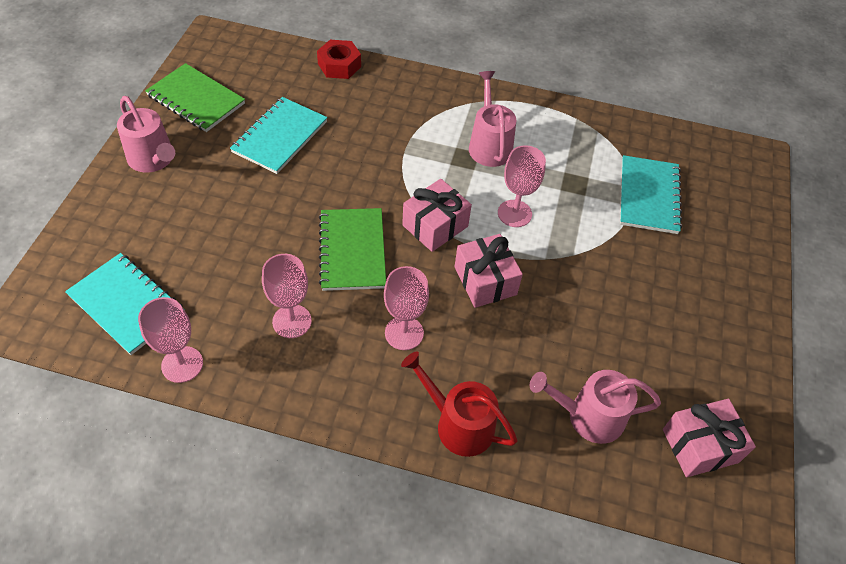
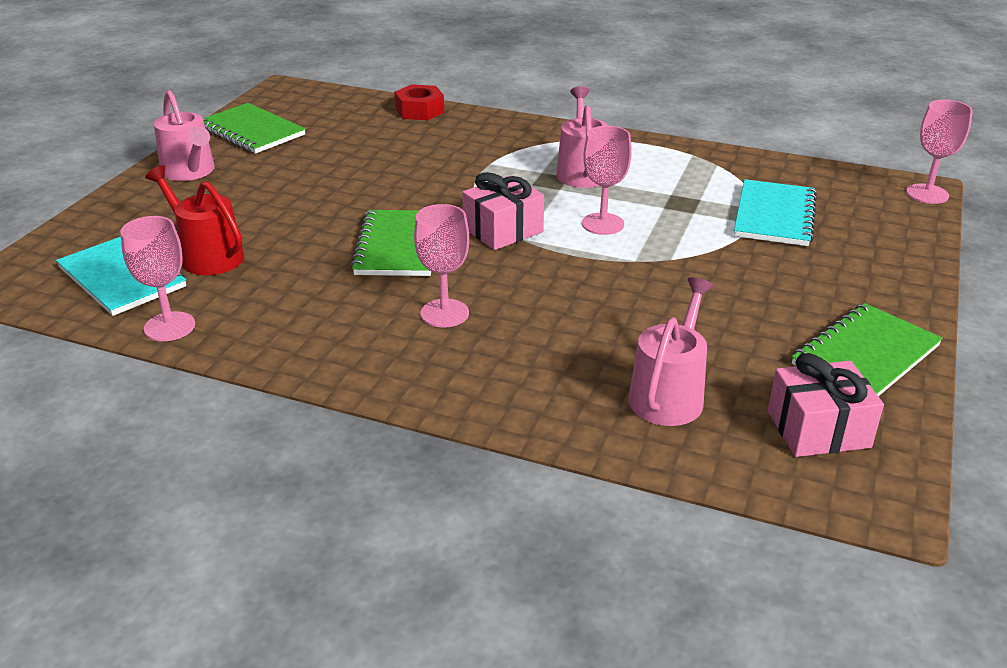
camera: 10 degrees right, 20 degrees down
(280, 137) = (338, 159): turquoise notebook -> none
(292, 321) = (310, 298): pink goblet -> pink goblet (927, 194)
(458, 424) = (496, 393): red watering can -> red watering can (207, 256)
(485, 281) = (555, 275): pink gift -> none
(588, 416) = (669, 395): pink watering can -> pink watering can turned 105 degrees clockwise
(728, 360) = (866, 355): none -> green notebook

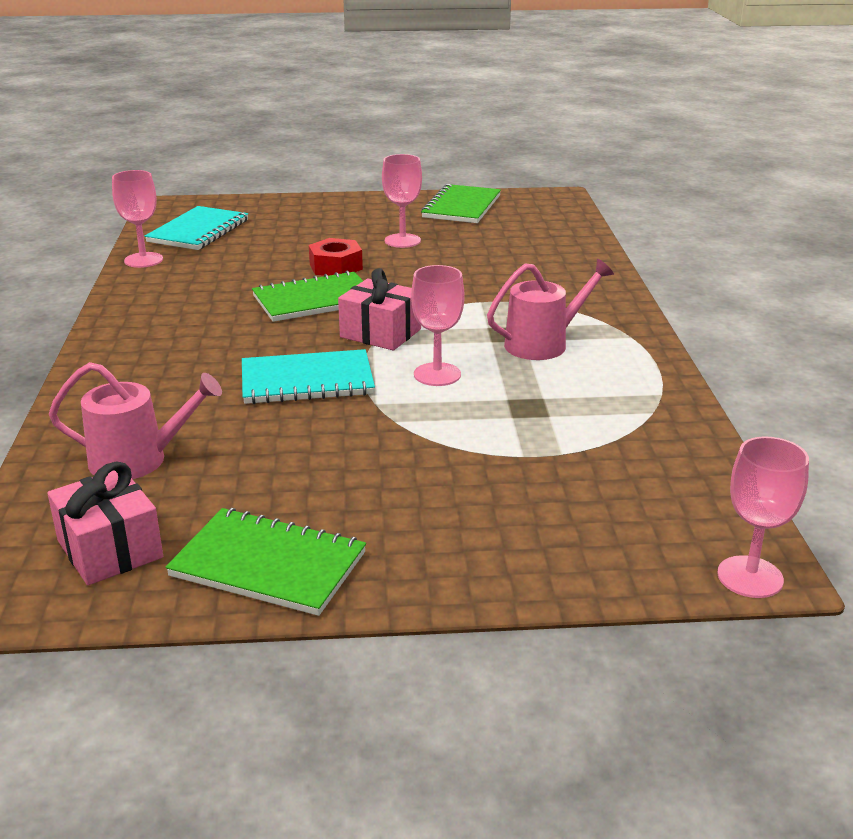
camera: 65 degrees right, 5 degrees down
(190, 172) = (369, 208): pink watering can -> none
(207, 256) = (247, 245): red watering can -> none
(419, 110) = (585, 250): red nut -> red nut (336, 266)
(444, 313) = (218, 340): pink goblet -> pink goblet (402, 241)
(774, 216) = (555, 466): turquoise notebook -> turquoise notebook (307, 381)

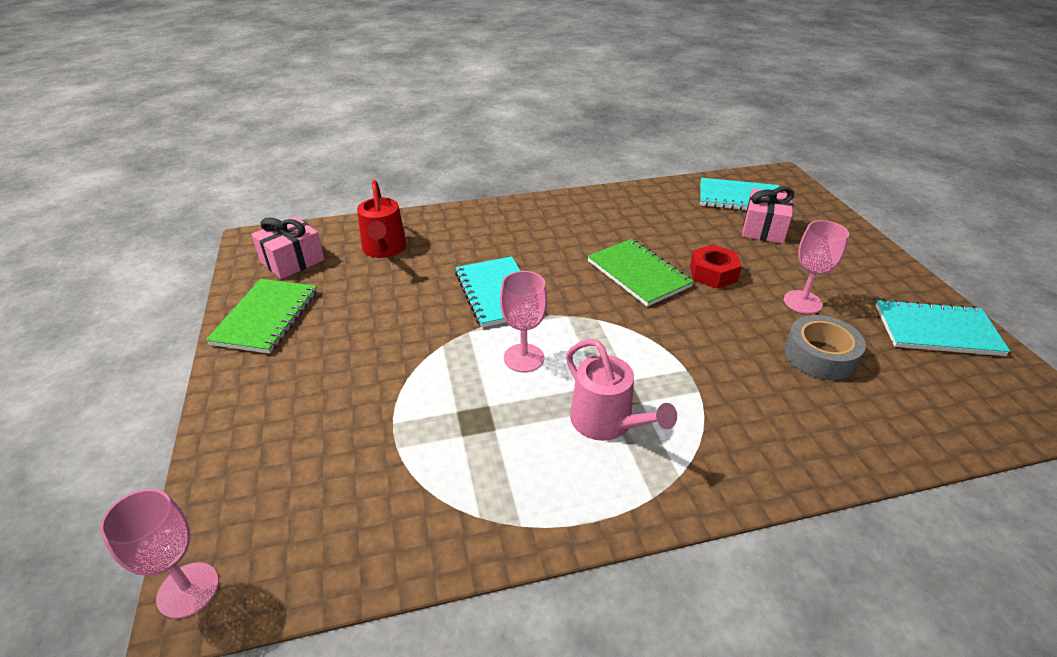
camera: 80 degrees right, 10 degrees up
(137, 460) = (384, 249): pink watering can -> red watering can
(143, 260) = (668, 189): pink goblet -> none
(380, 333) = (590, 317): pink gift -> pink gift (763, 229)
(462, 207) = (937, 330): green notebook -> turquoise notebook
(478, 249) = (820, 355): none -> grey tape

